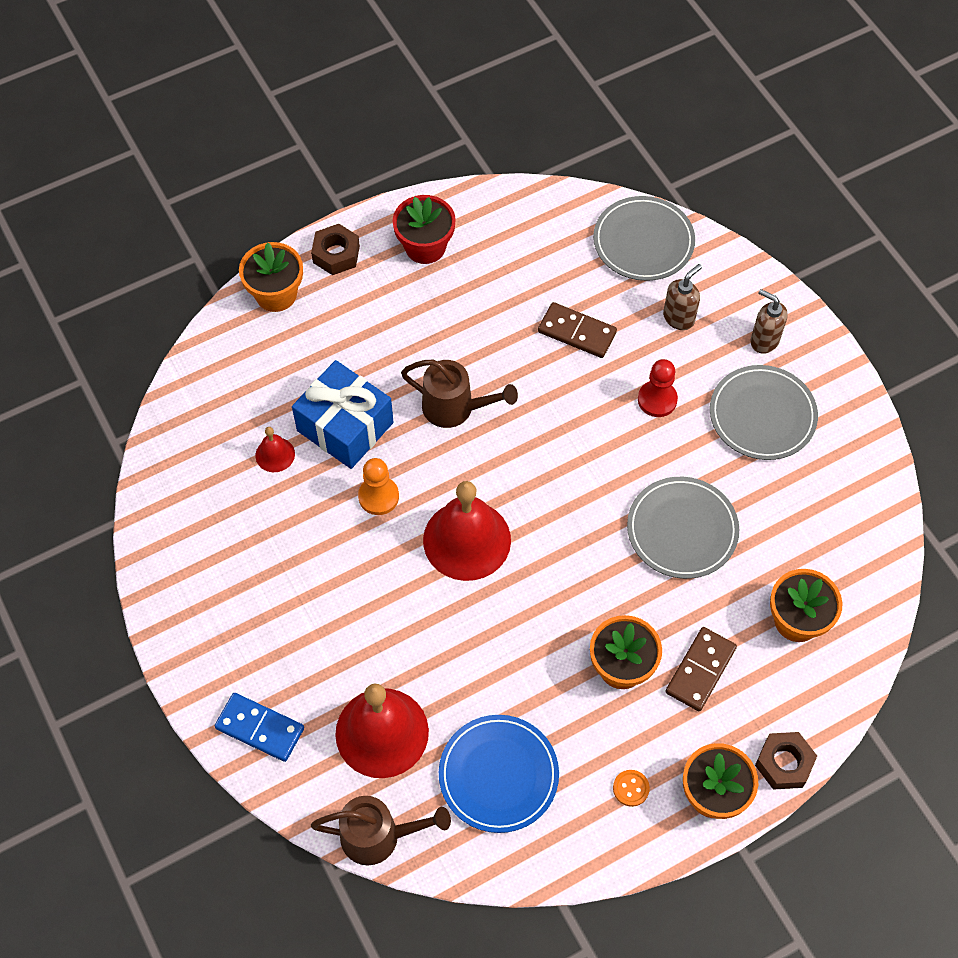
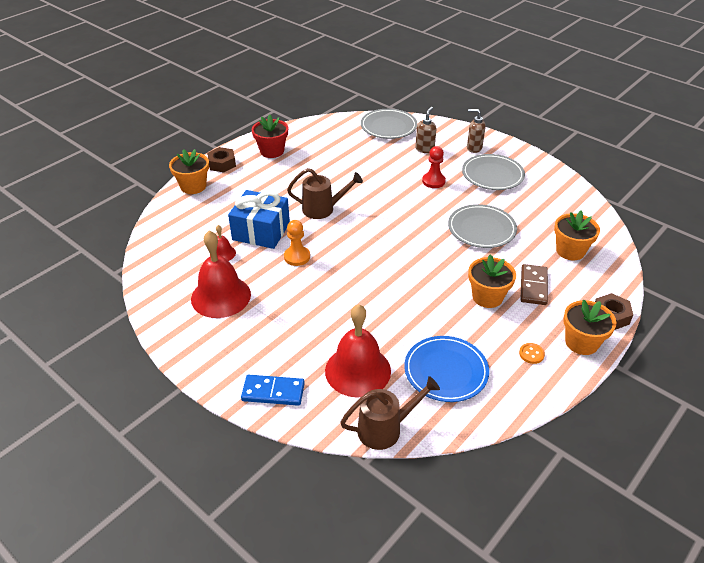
camera: 20 degrees left, 20 degrees down
(467, 540) = (361, 263): red bell -> red bell (221, 296)
(577, 332) = (374, 165): brown domino -> none

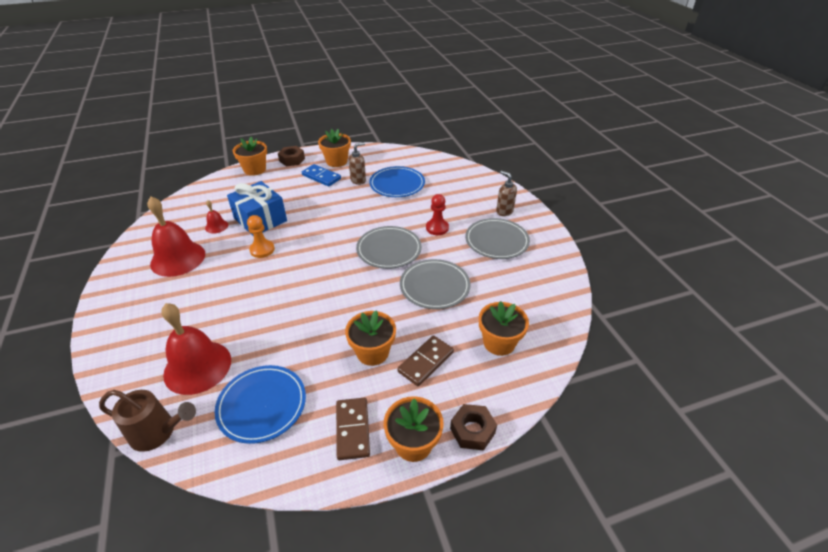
camera: 30 degrees right, 0 degrees up
(272, 151) = (337, 161): red flower pot -> orange flower pot
(273, 392) = (122, 352): blue domino -> blue domino (321, 177)
(323, 209) = (323, 219): brown watering can -> none
(356, 154) = (397, 184): none -> blue plate
(388, 126) = (448, 170): grey plate -> grey plate (389, 250)
(424, 149) = (458, 198): brown soap dispenser -> brown soap dispenser (358, 180)
(531, 354) = (353, 429): orange button -> brown domino

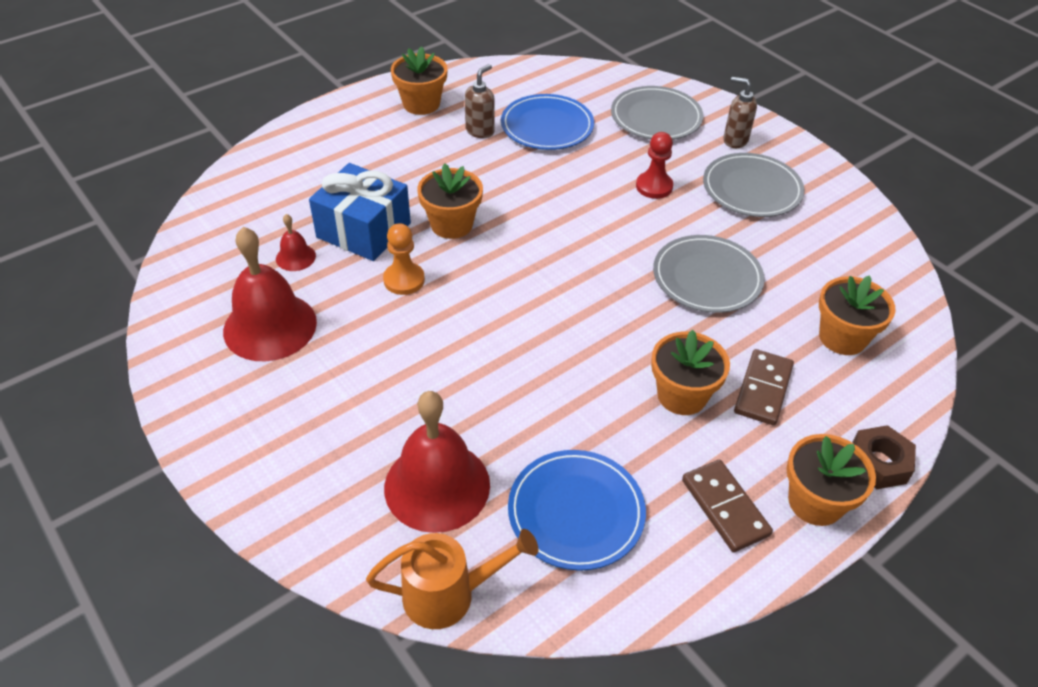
camera: 20 degrees left, 5 degrees up
(158, 432) = (450, 594): brown watering can -> orange watering can
(255, 169) = (288, 144): orange flower pot -> orange flower pot (451, 224)
(292, 160) = (341, 114): brown nut -> none
(321, 177) = (414, 136): blue domino -> none
(389, 250) = (604, 236): grey plate -> grey plate (656, 117)

